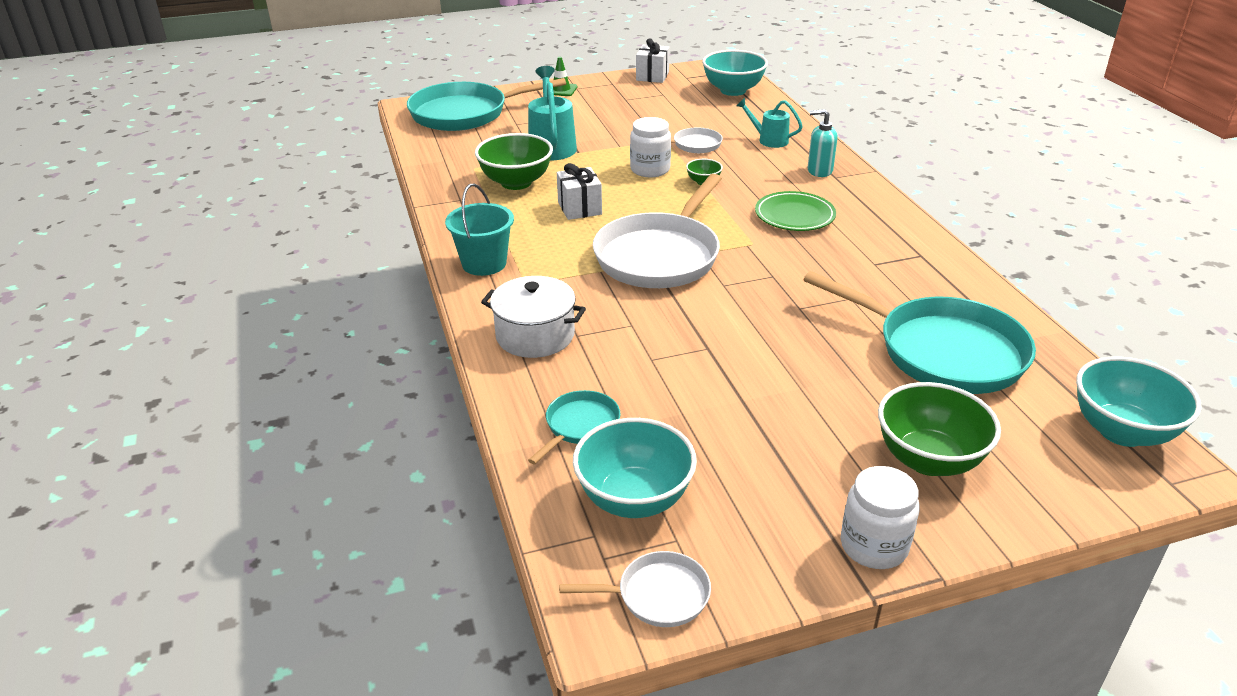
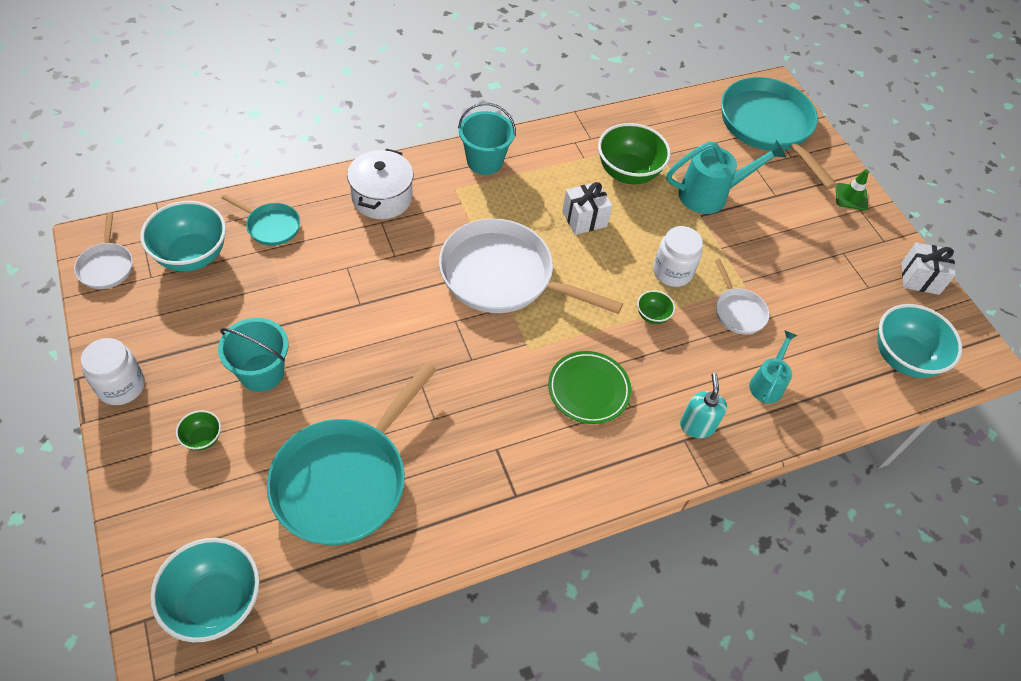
camera: 80 degrees right, 20 degrees up
(822, 418) = (261, 373): none -> turquoise bucket
(928, 460) = (202, 438): green bowl -> green bowl, size x0.47

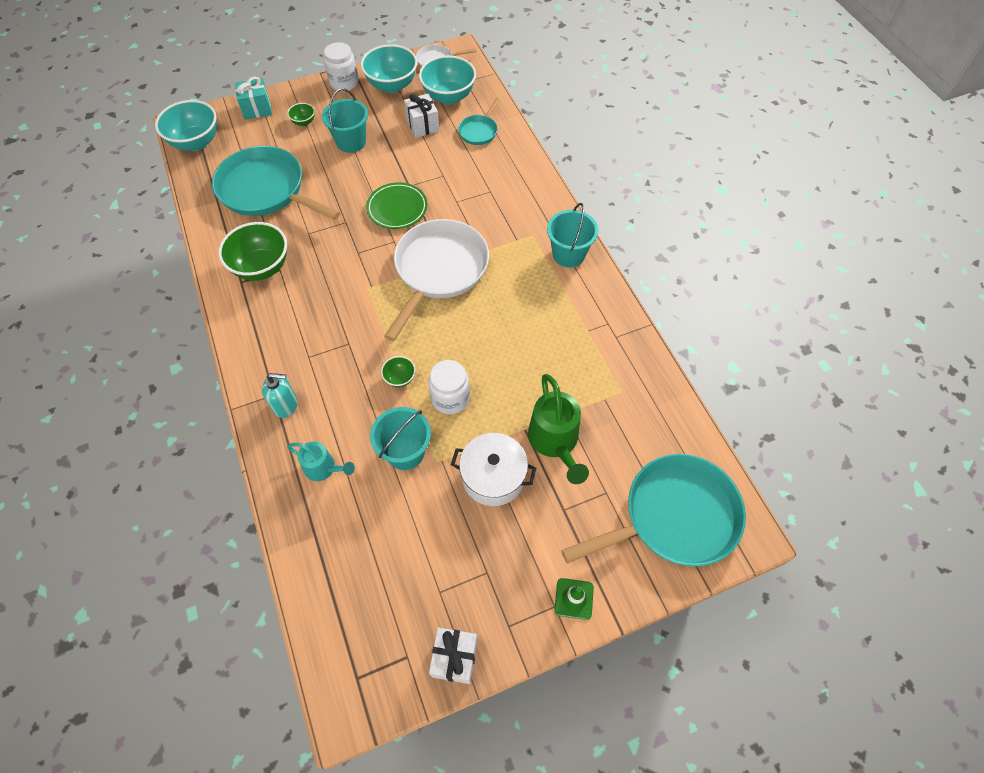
camera: 95 degrees right, 5 degrees up
(152, 512) = (257, 109): none -> turquoise gift
(382, 197) = (516, 189): white pot -> white pot (493, 477)
(584, 219) = (509, 329): white gift -> white gift (423, 125)
(588, 390) = (326, 328): green plate -> green plate (397, 208)
(628, 173) = (574, 367): green bowl -> green bowl (262, 267)
(710, 194) = (555, 442): turquoise watering can -> green watering can
(738, 311) = (405, 452): white pan -> turquoise bucket
(903, 358) = (347, 610): turquoise bowl -> turquoise bowl (392, 85)

